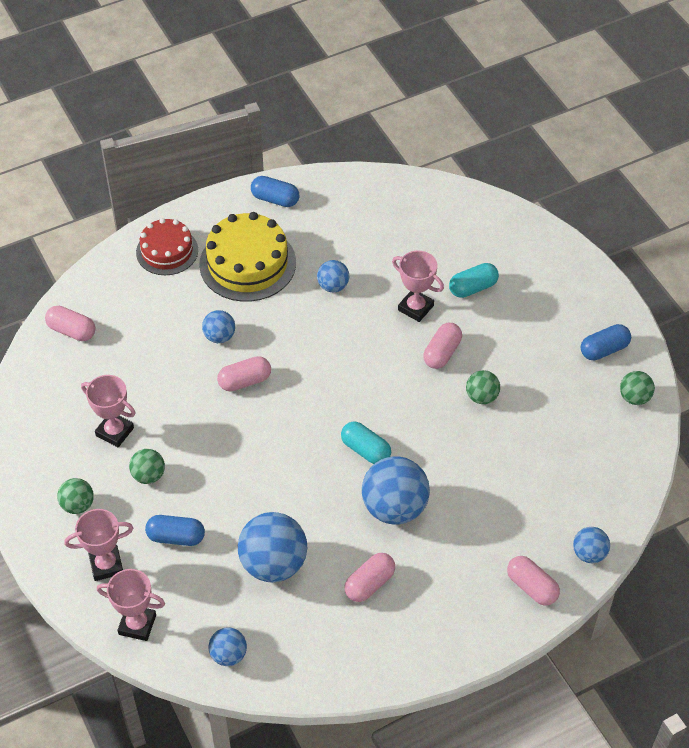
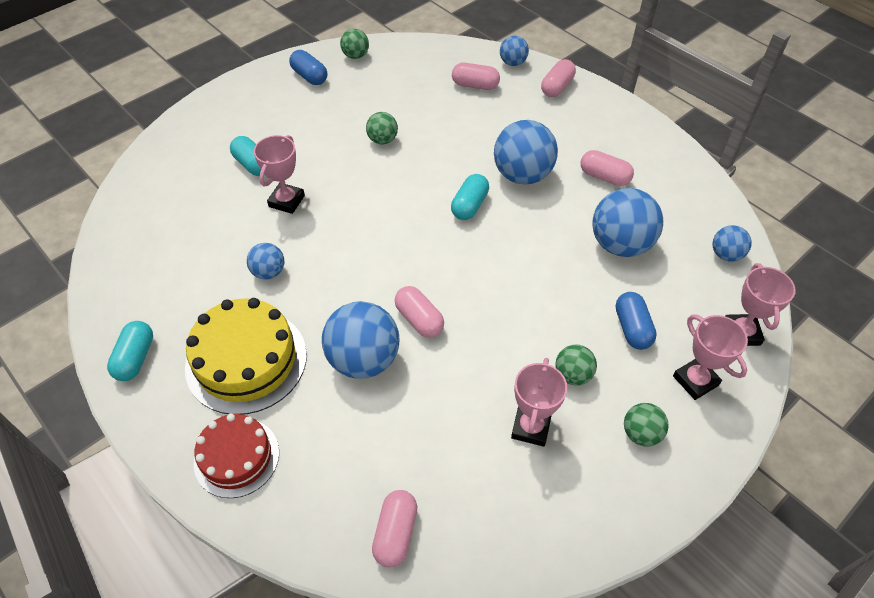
camera: 105 degrees left, 0 degrees up
(219, 336) = (363, 359): blue ball -> blue ball, size x1.88
(275, 199) = (135, 358): blue capsule -> turquoise capsule
(442, 353) = (339, 173): pink capsule -> pink capsule (475, 85)

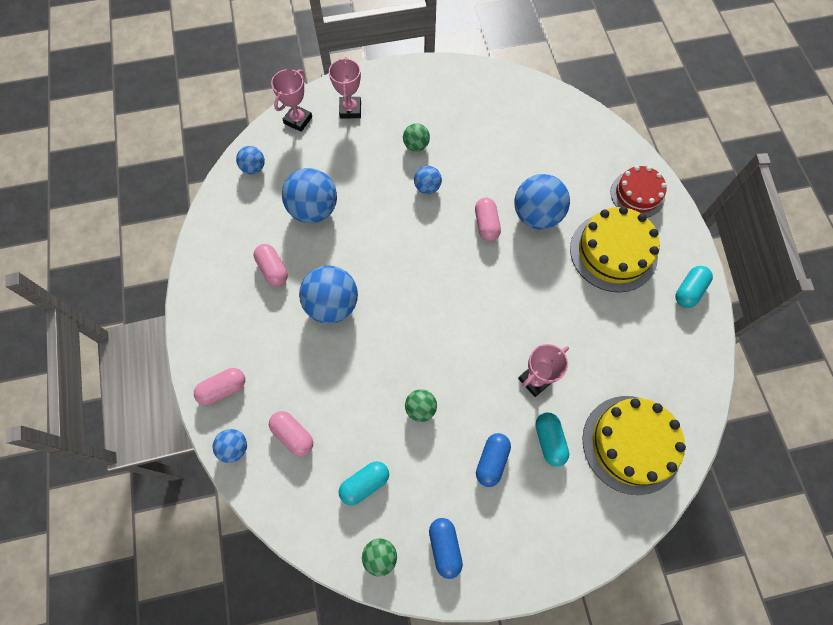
camera: 150 degrees left, 15 degrees up
(172, 192) = (631, 444): none -> yellow cake
(269, 272) = (574, 315): blue ball -> blue ball (427, 187)
(396, 533) = (564, 118): pink capsule -> none
(469, 205) = (393, 297): turquoise capsule -> turquoise capsule (365, 484)
(531, 427) = (461, 131): pink trophy -> none
(632, 328) = (358, 153): blue capsule -> blue capsule (492, 461)
(641, 433) = (404, 100): green ball -> none

